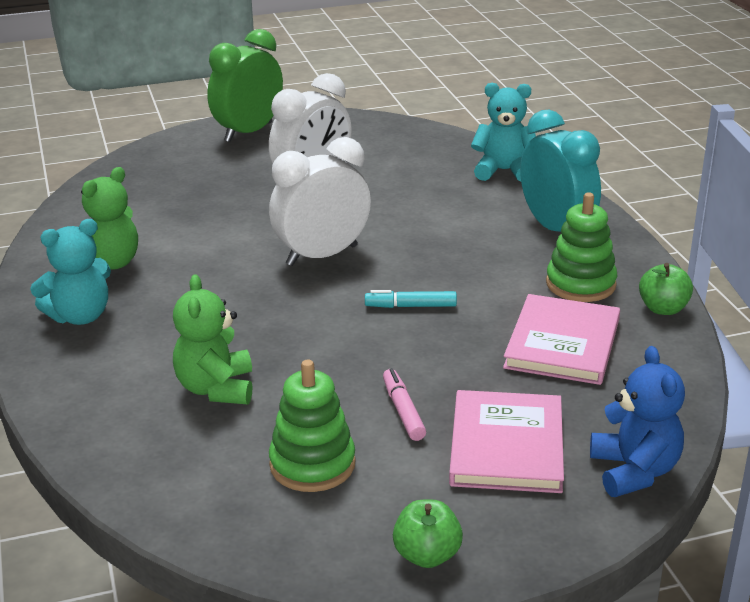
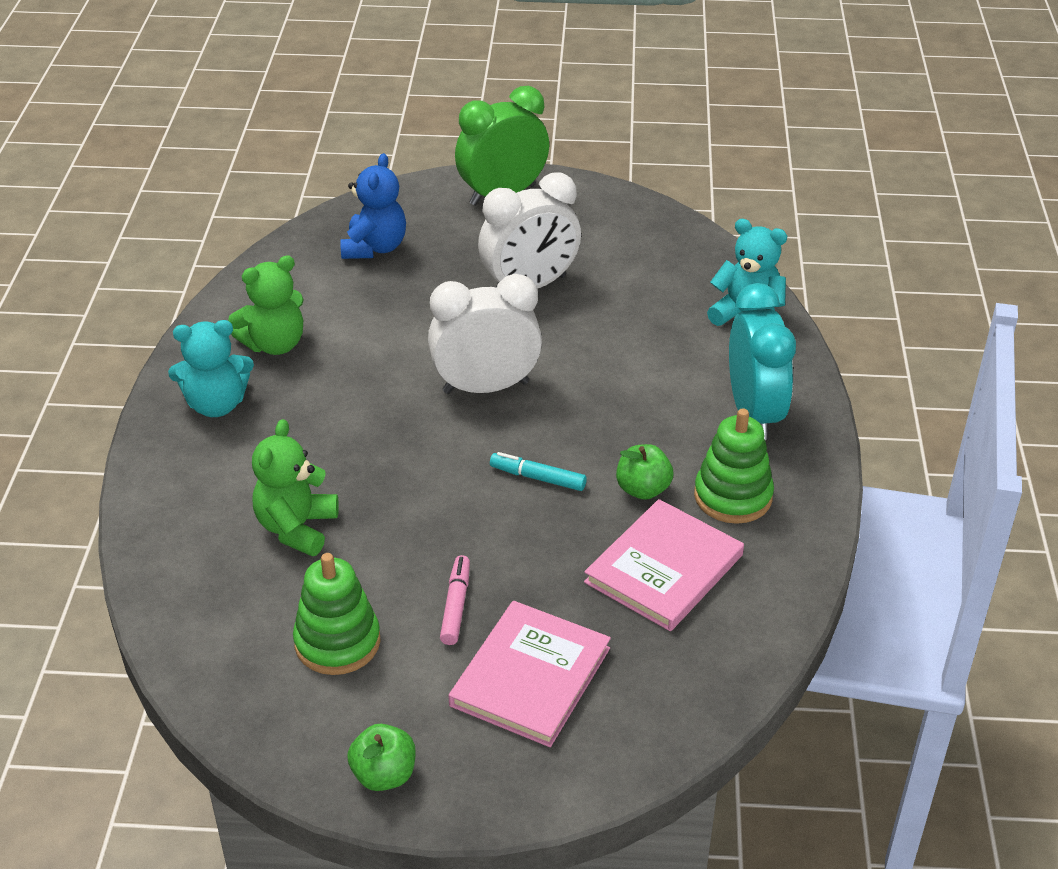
camera: 20 degrees right, 10 degrees up
(634, 471) = (637, 744): blue teddy bear -> blue teddy bear (374, 248)
(663, 309) = (801, 553): green apple -> green apple (643, 489)

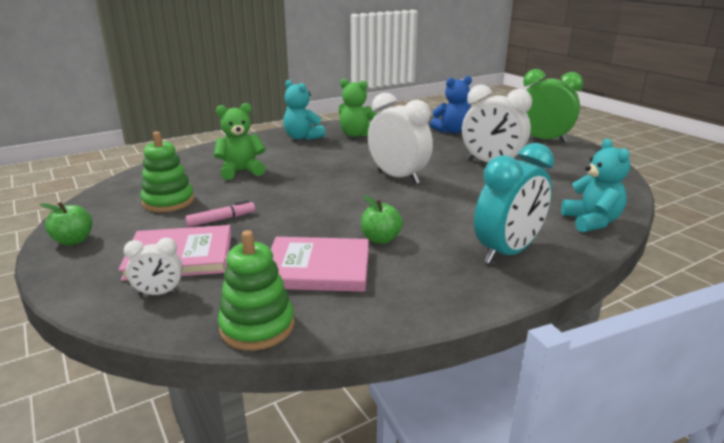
camera: 55 degrees right, 15 degrees down
(537, 478) = (348, 209): turquoise marker -> none
(611, 719) = (159, 293): none -> white clock
(733, 496) = (417, 270): green stacking toy -> green stacking toy (257, 326)

